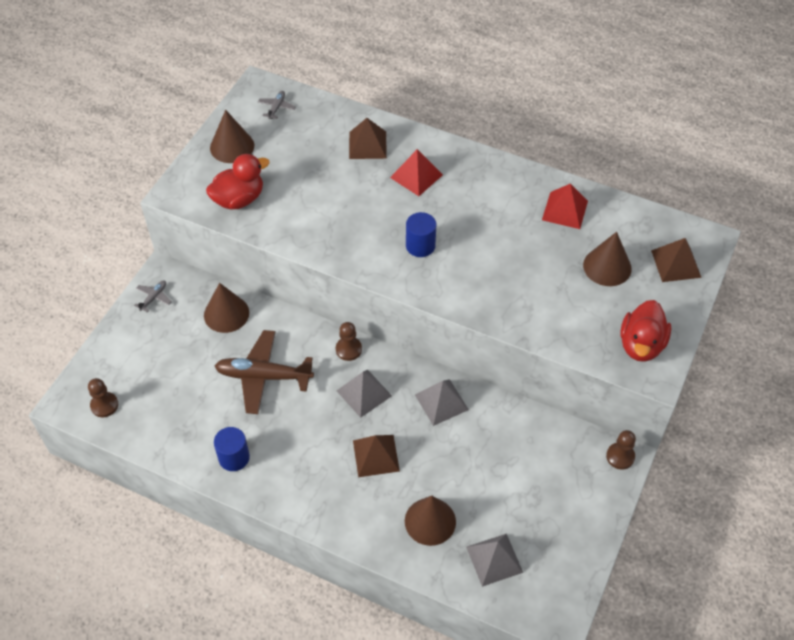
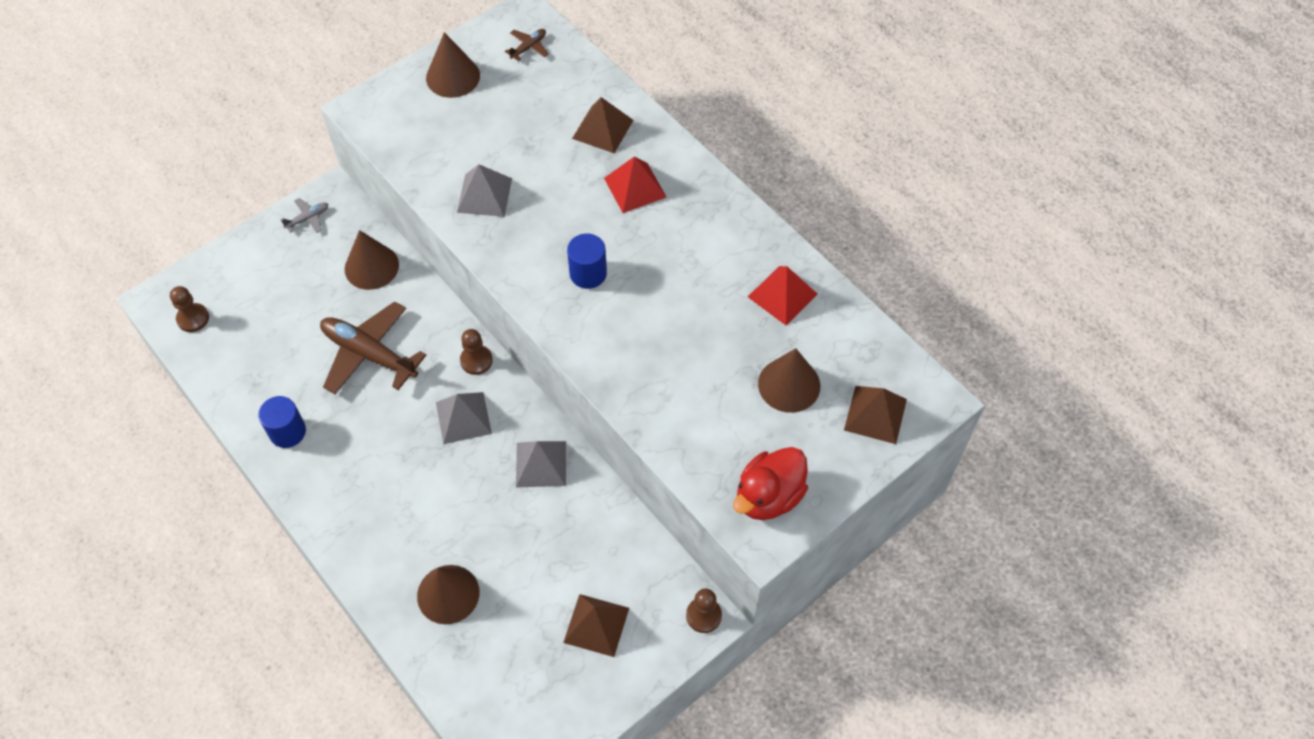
camera: 25 degrees right, 5 degrees up
(239, 199) = (424, 142): red duck -> none
(277, 108) = (528, 47): grey plane -> brown plane
(376, 455) = (434, 494): brown pyramid -> brown pyramid (596, 625)
(494, 559) = (491, 668): grey pyramid -> grey pyramid (484, 195)

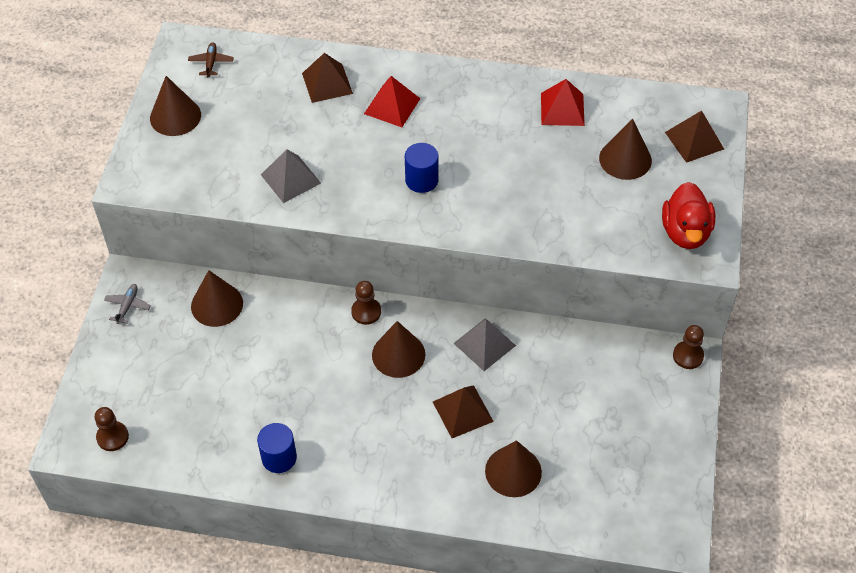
camera: 40 degrees left, 5 degrees down
(369, 354) = (282, 363): brown plane -> none
(463, 418) = (398, 354): grey pyramid -> brown cone
(596, 625) = (629, 413): brown pyramid -> brown pyramid (462, 411)

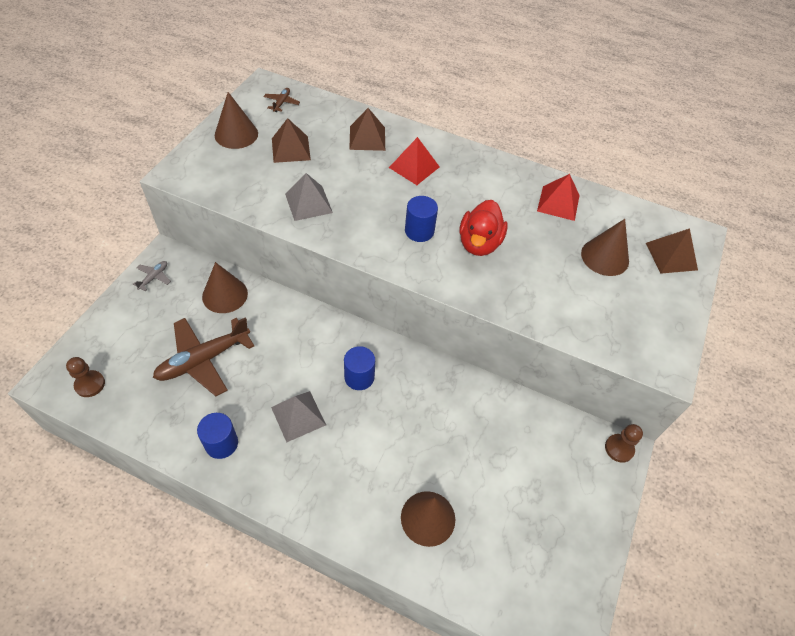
camera: 10 degrees right, 0 degrees up
(224, 380) = (203, 360): none -> brown plane
(366, 312) = (344, 333): brown pawn -> none
(398, 354) = (359, 377): brown cone -> blue cylinder
(462, 411) = (399, 445): brown pyramid -> brown pyramid (290, 149)
(484, 344) = (437, 388): grey pyramid -> grey pyramid (298, 416)
(685, 232) = (648, 336): red duck -> red duck (479, 243)

